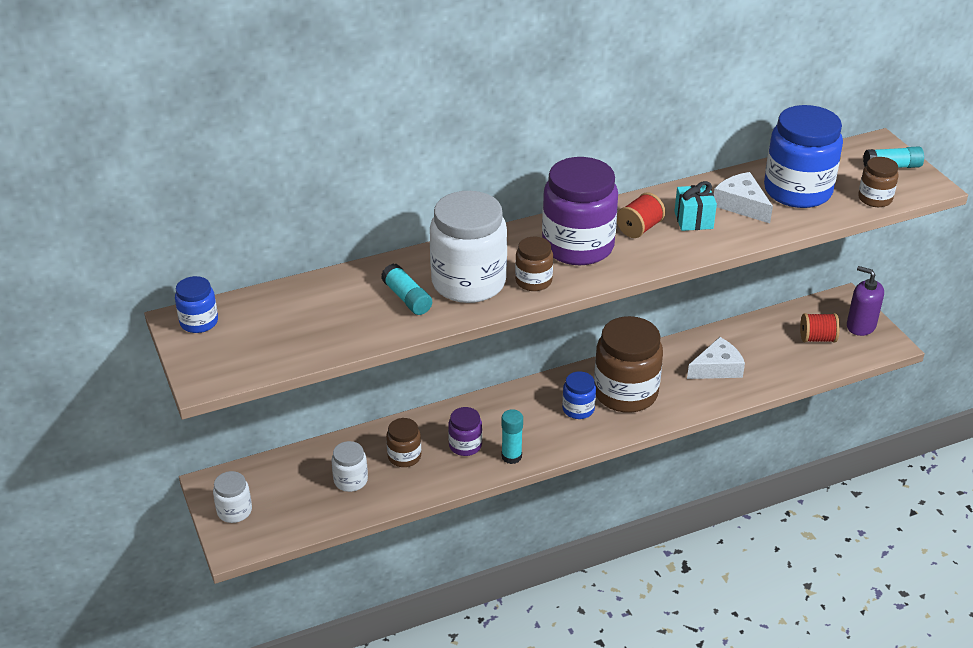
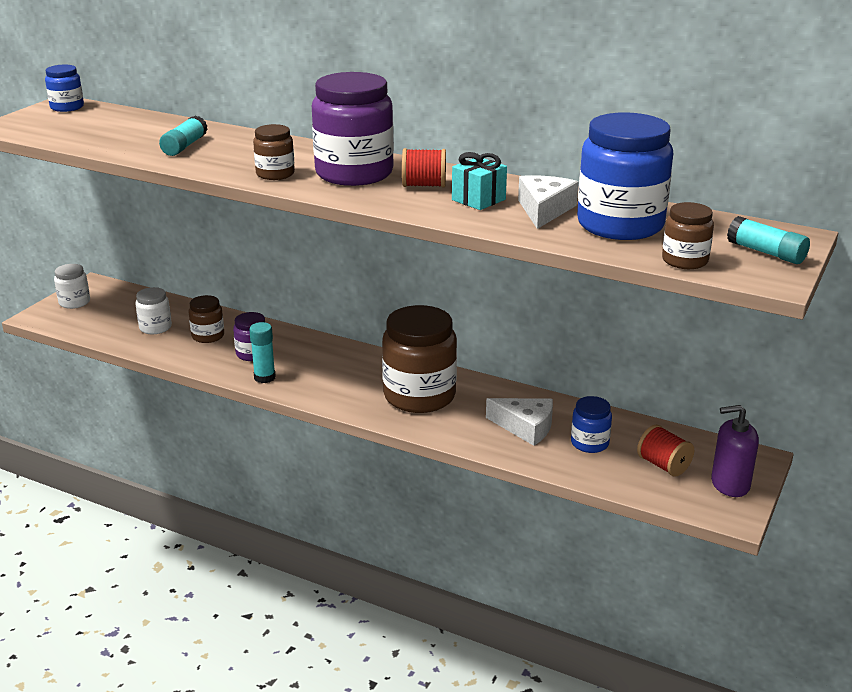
camera: 50 degrees right, 10 degrees down
(468, 282) = (237, 156): white jar -> none
(578, 409) = (365, 383): blue jar -> blue jar (589, 443)
(860, 326) = (730, 484): purple soap dispenser -> purple soap dispenser turned 90 degrees counterclockwise

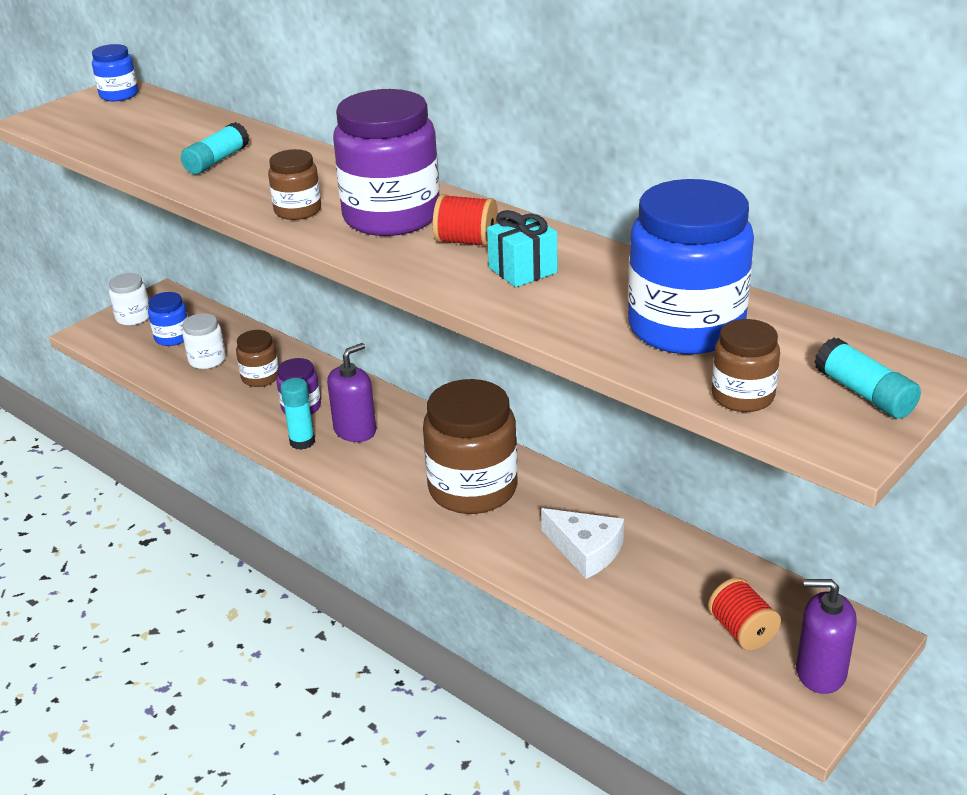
camera: 15 degrees right, 5 degrees up
(305, 365) = (355, 430): none -> purple soap dispenser
(544, 210) = (598, 294): white cheese -> none
(589, 443) = (658, 585): blue jar -> blue jar (172, 337)

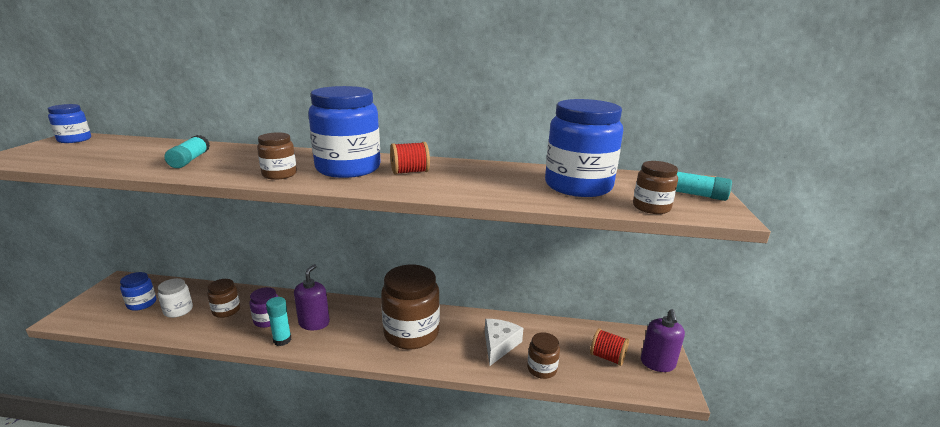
camera: 35 degrees left, 10 degrees down
(133, 317) = (101, 299): white jar -> none
(391, 216) = (348, 168): purple jar -> blue jar
(522, 270) = (459, 178): turquoise gift -> none
(585, 550) = (499, 345): white cheese -> white cheese turned 75 degrees counterclockwise
(617, 607) = (542, 369): none -> brown jar
(820, 672) = (657, 363): purple soap dispenser -> purple soap dispenser turned 60 degrees counterclockwise

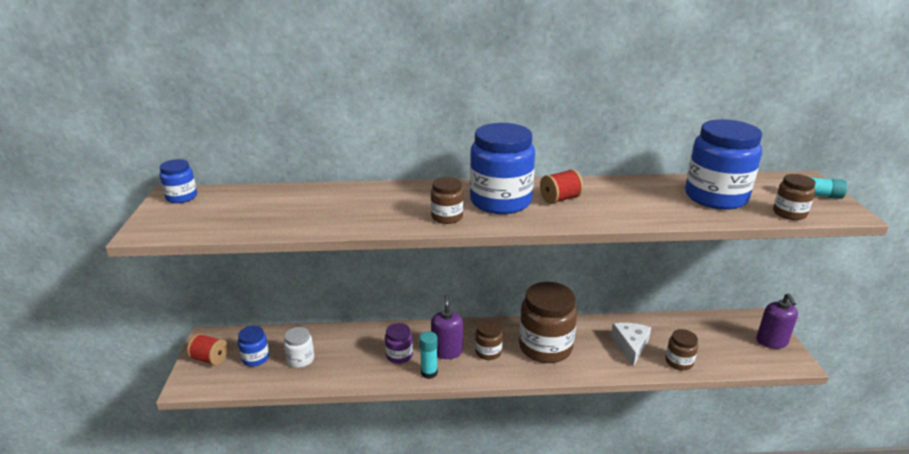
camera: 10 degrees left, 5 degrees up
(190, 160) = (339, 210): turquoise glue stick -> none
(226, 310) = (350, 352): brown jar -> brown jar (488, 352)
(607, 357) = (728, 342): red spool -> red spool (210, 359)

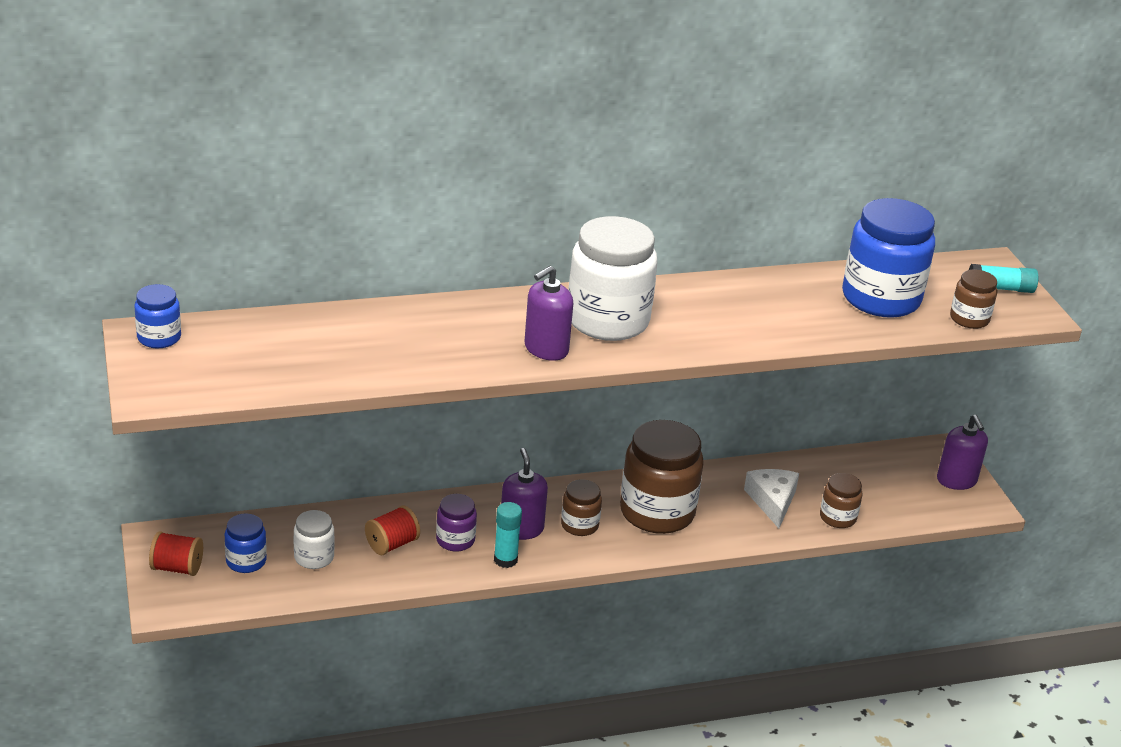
camera: 15 degrees left, 5 degrees up
(447, 217) = (546, 349): brown jar -> purple soap dispenser
(500, 201) = (608, 320): blue jar -> white jar
(560, 199) = (684, 312): red spool -> red spool (392, 544)

